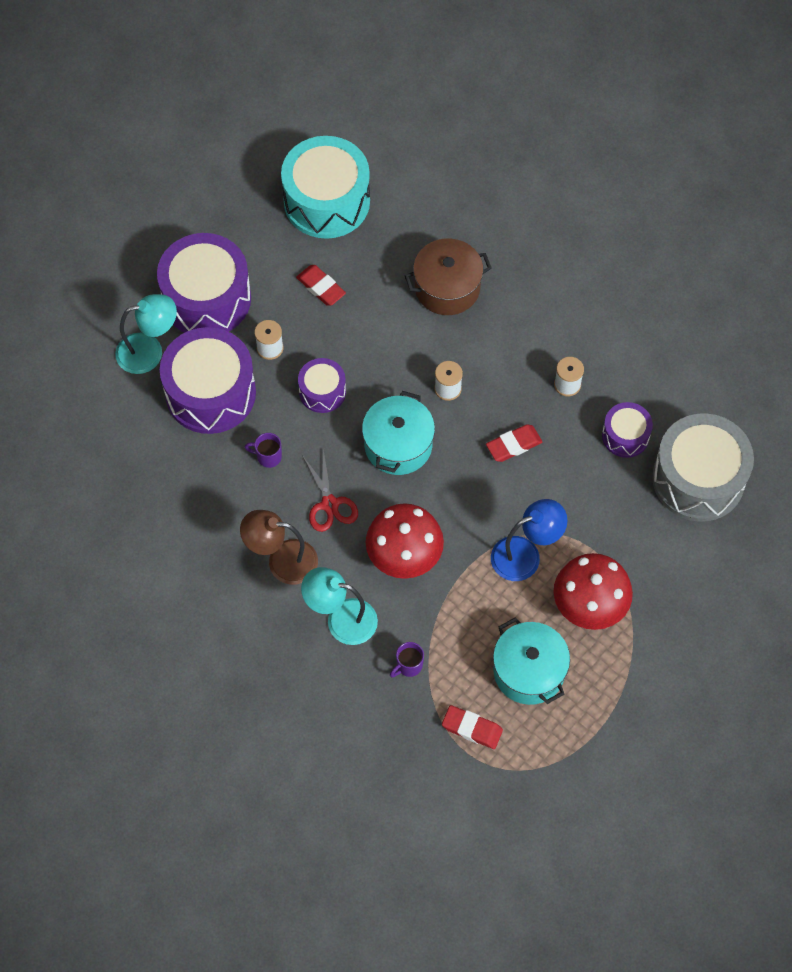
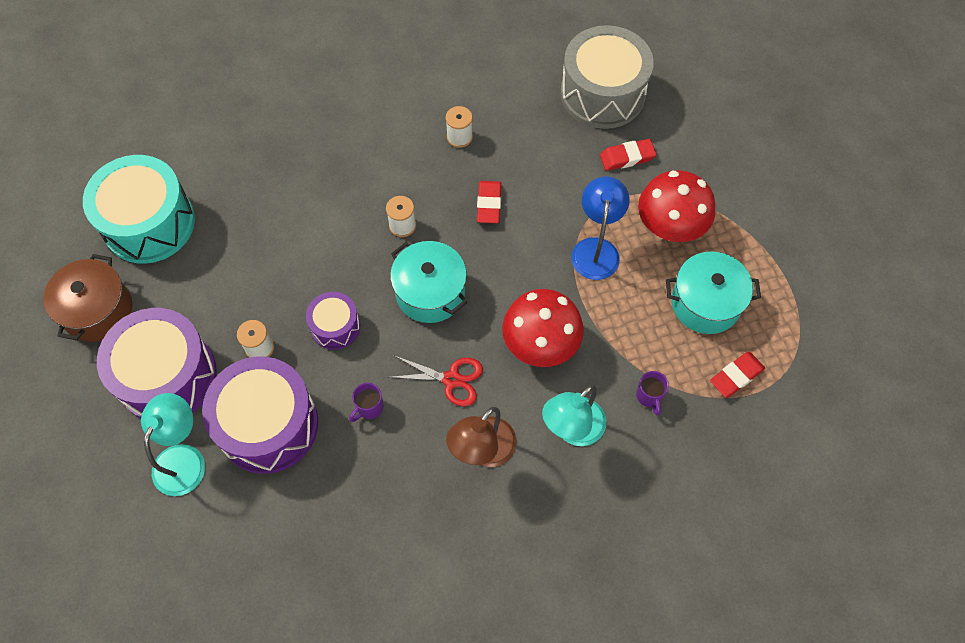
camera: 60 degrees left, 0 degrees up
(321, 287) = (231, 273): red eraser -> red eraser (627, 157)
(447, 288) = (306, 175): brown pot -> brown pot (98, 310)
(625, 436) = (533, 121): purple drum -> none

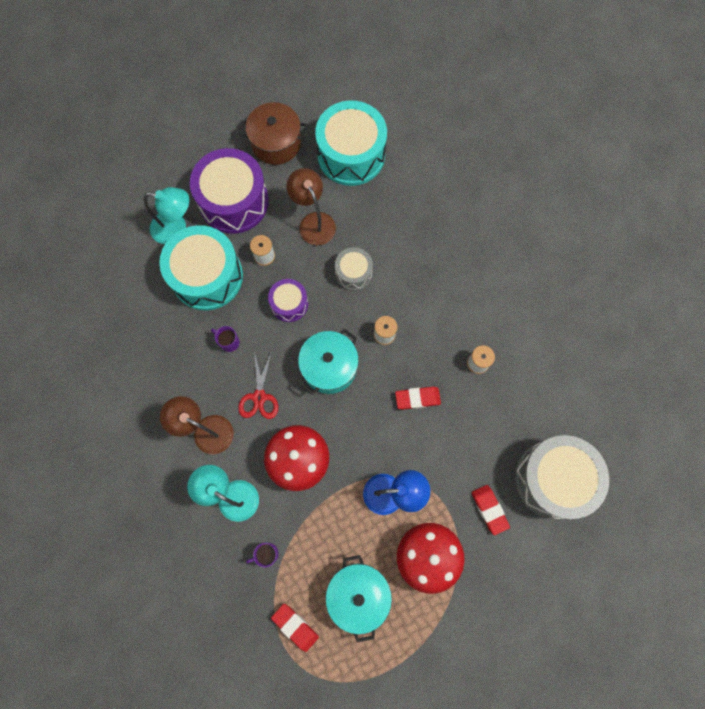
camera: 80 degrees right, 10 degrees up
(229, 281) = (313, 222): none -> brown lamp
(268, 425) = (207, 276): purple drum -> turquoise drum
(314, 246) = (353, 273): none -> grey drum

